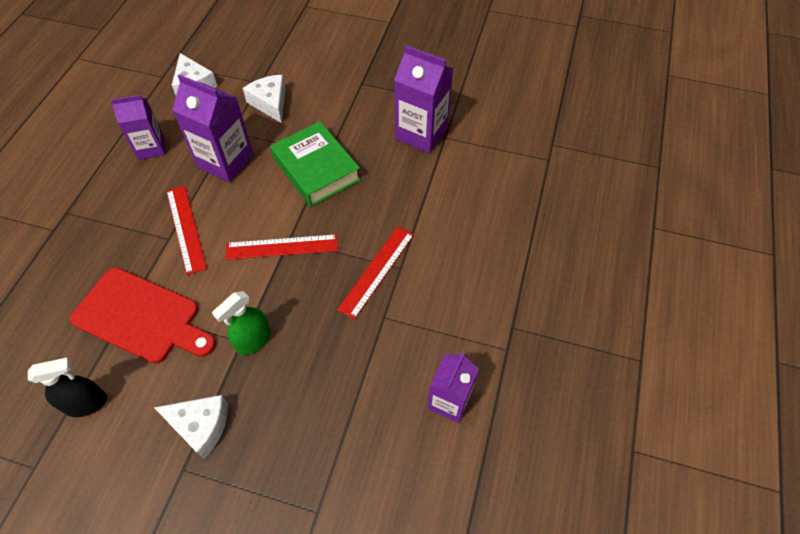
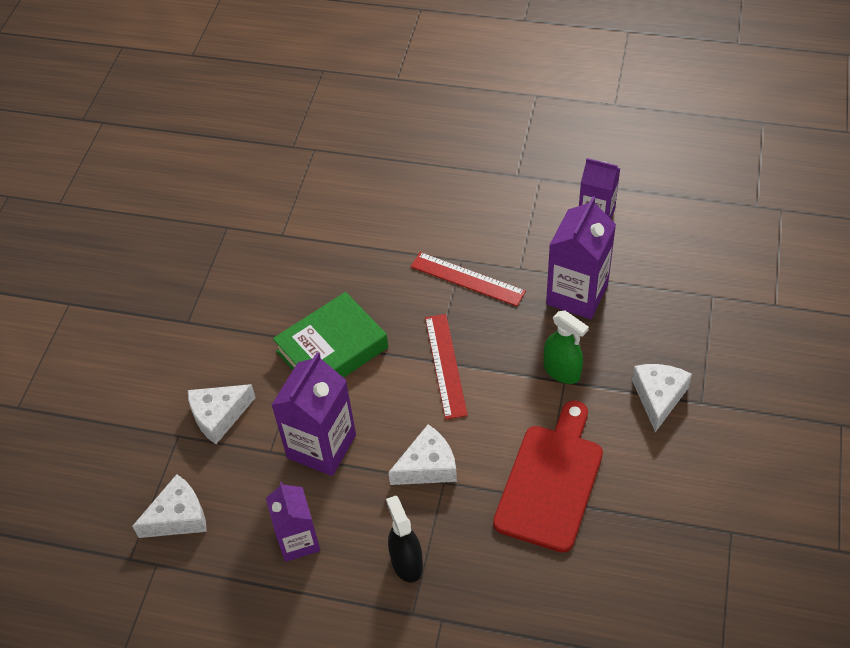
camera: 90 degrees left, 5 degrees down
(86, 403) = (657, 504): black spray bottle -> black spray bottle (406, 562)
(186, 228) = (428, 466): red ruler -> white cheese
(421, 133) = (275, 256): purple carton -> purple carton (577, 294)

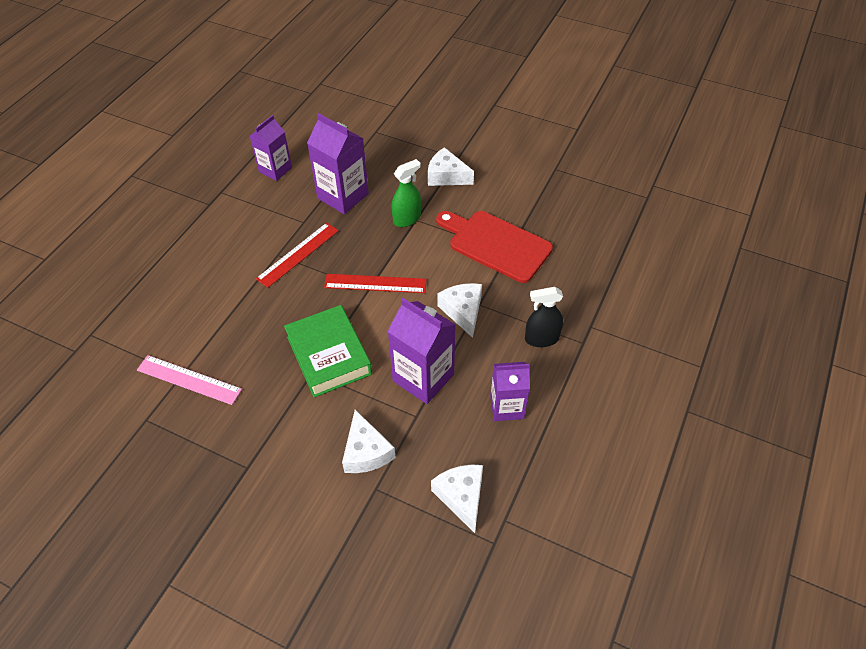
camera: 80 degrees left, 0 degrees up
(277, 242) = (189, 379): none -> pink ruler

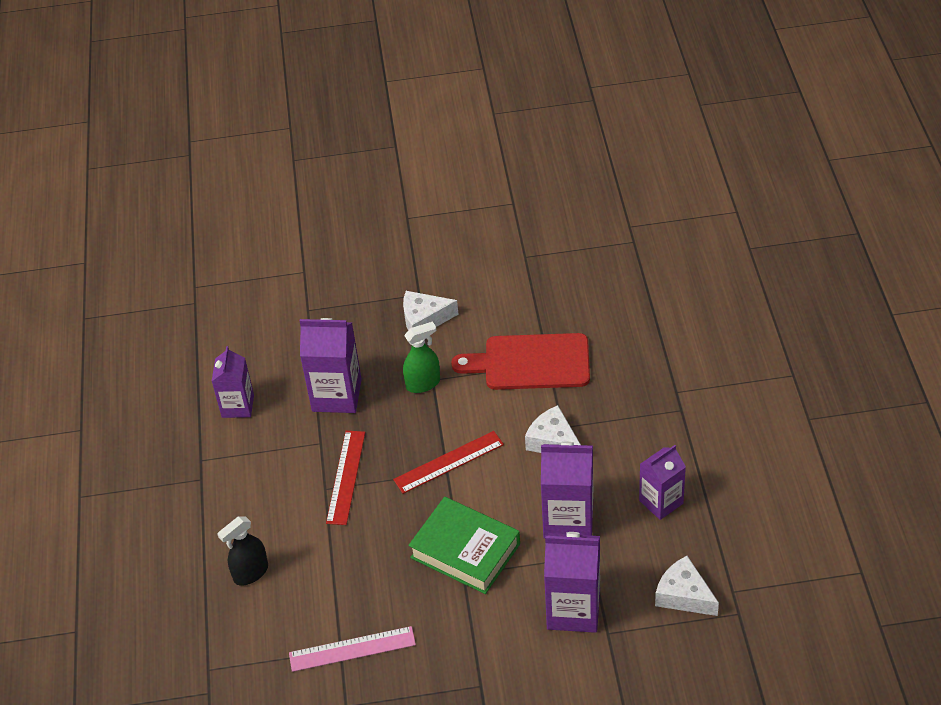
camera: 30 degrees left, 5 degrees down
(366, 452) = (573, 610): white cheese -> purple carton
(407, 219) = (423, 383): green spray bottle -> green spray bottle turned 45 degrees clockwise
(541, 339) = (643, 427): black spray bottle -> black spray bottle (250, 573)

